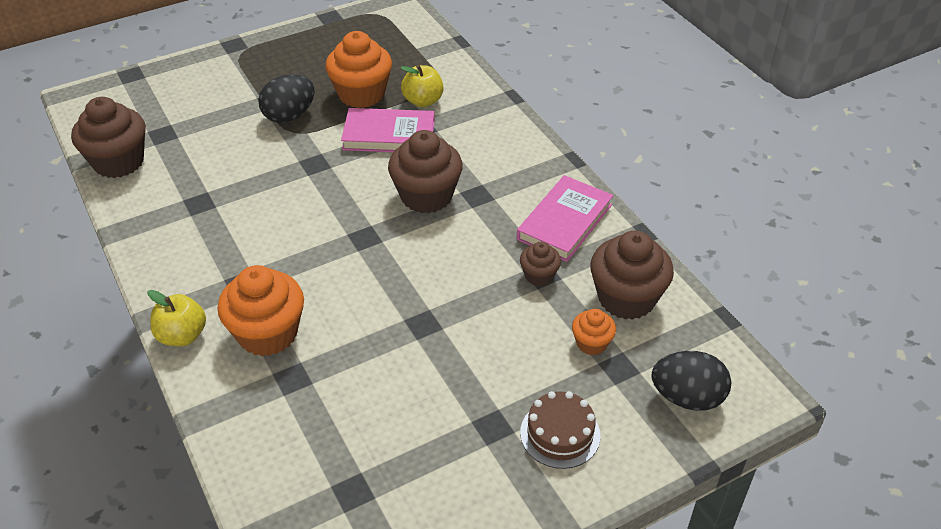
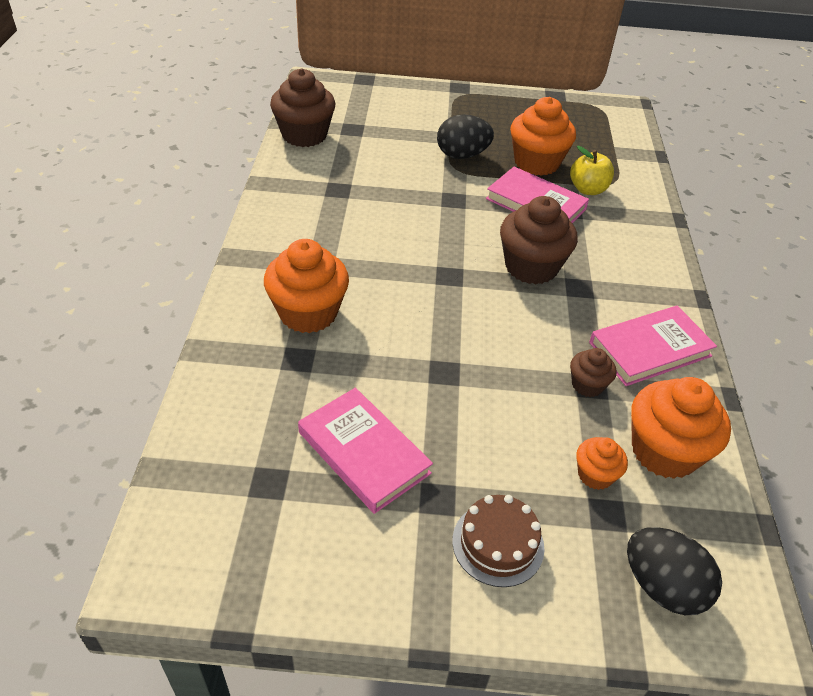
camera: 30 degrees right, 0 degrees up
(182, 335) = (243, 281): yellow apple -> none
(409, 424) = (363, 453): none -> pink book
(626, 298) = (664, 451): brown cupcake -> orange cupcake

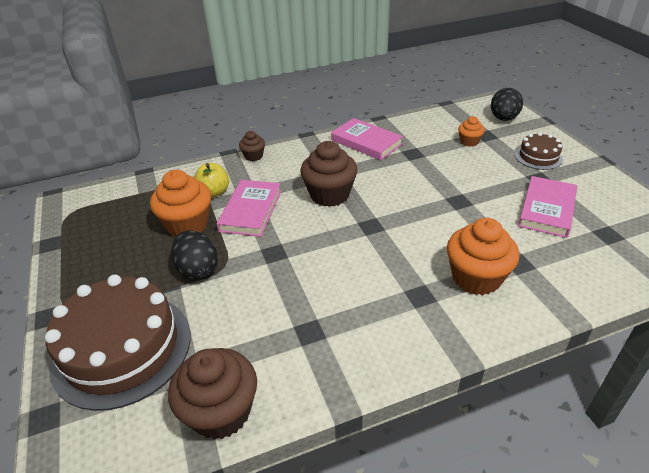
camera: 110 degrees left, 5 degrees down
(399, 110) = (122, 348): none -> brown cake
(587, 385) = (414, 154): brown cupcake -> brown cupcake (253, 156)
(664, 451) = (433, 128): orange cupcake -> none

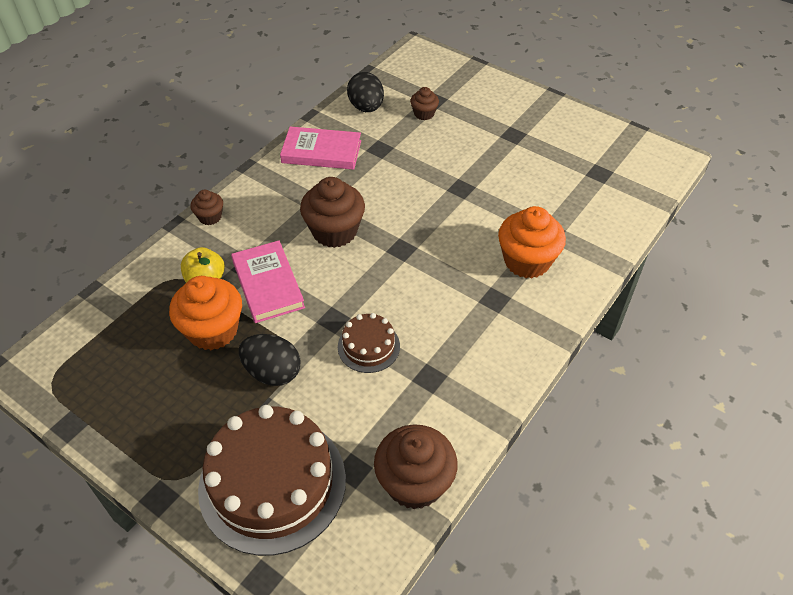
camera: 35 degrees left, 10 degrees up
(469, 142) = (424, 114): orange cupcake -> brown cupcake
(503, 118) = (437, 72): black egg -> black egg (366, 107)
(538, 157) = (497, 109): brown cake -> brown cake (368, 346)
(547, 209) = (539, 167): pink book -> none

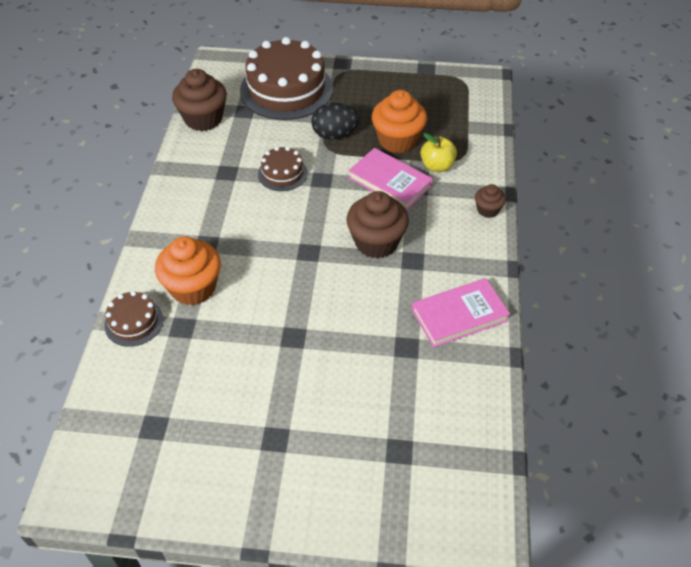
camera: 150 degrees right, 0 degrees up
(366, 107) = (466, 397): black egg -> none
(424, 114) = (395, 420): brown cupcake -> none
(593, 253) = (134, 322): none -> brown cake

